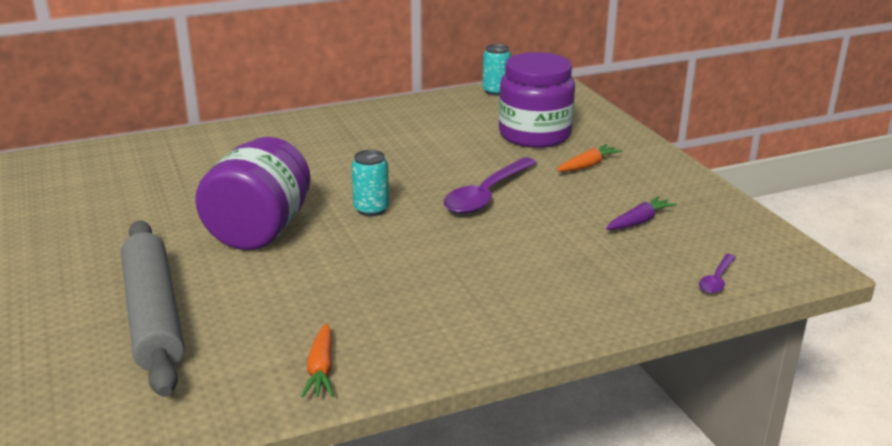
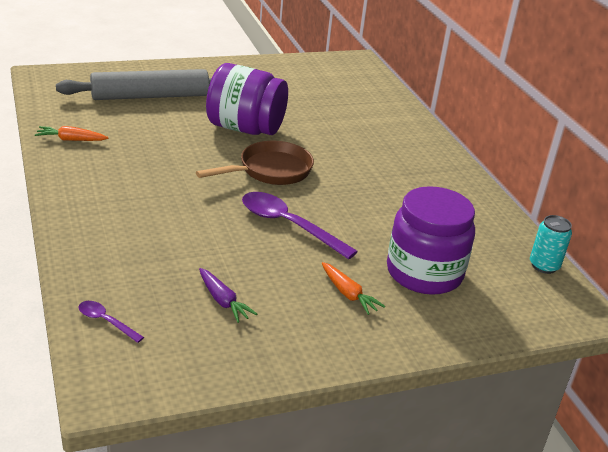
camera: 90 degrees right, 5 degrees up
(371, 209) = (270, 171): turquoise can -> brown pan

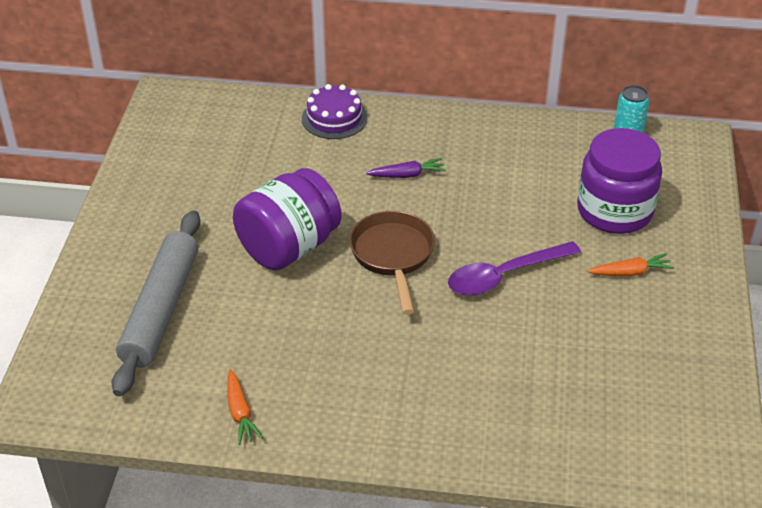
camera: 60 degrees left, 10 degrees up
(71, 140) = (240, 412): orange carrot -> orange carrot turned 45 degrees counterclockwise
(106, 321) = (622, 459): purple spoon -> none
(223, 301) = (615, 363): purple carrot -> purple carrot (407, 175)
(402, 121) = (334, 118): none -> purple cake

